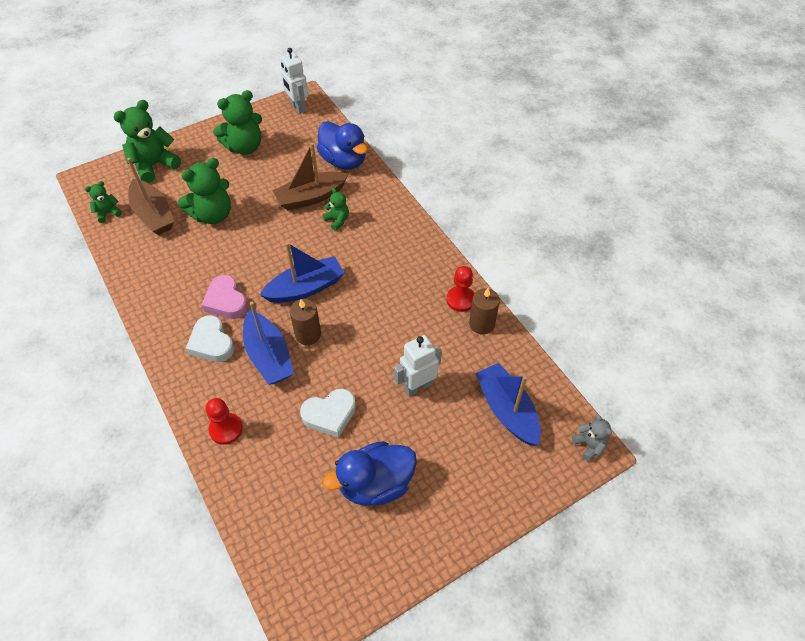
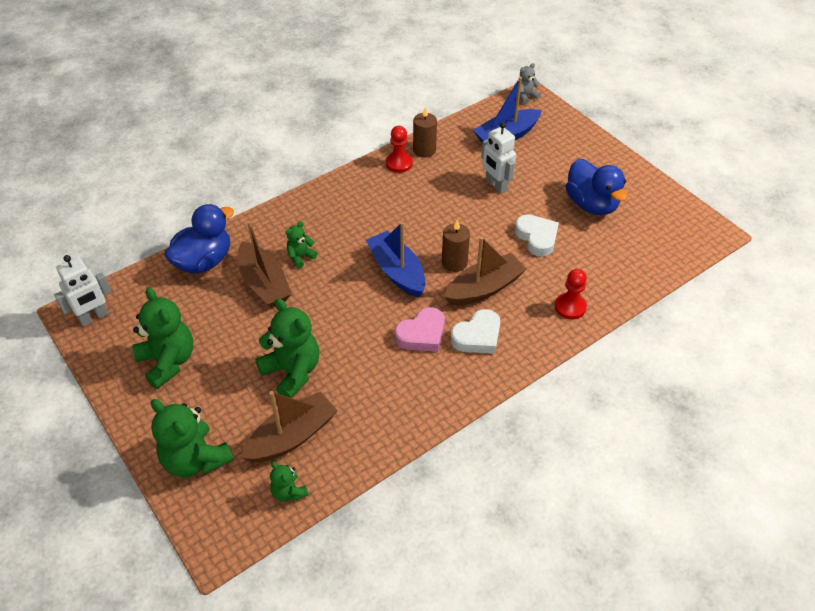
camera: 95 degrees left, 5 degrees down
(268, 356) = (484, 288): blue boat -> brown boat

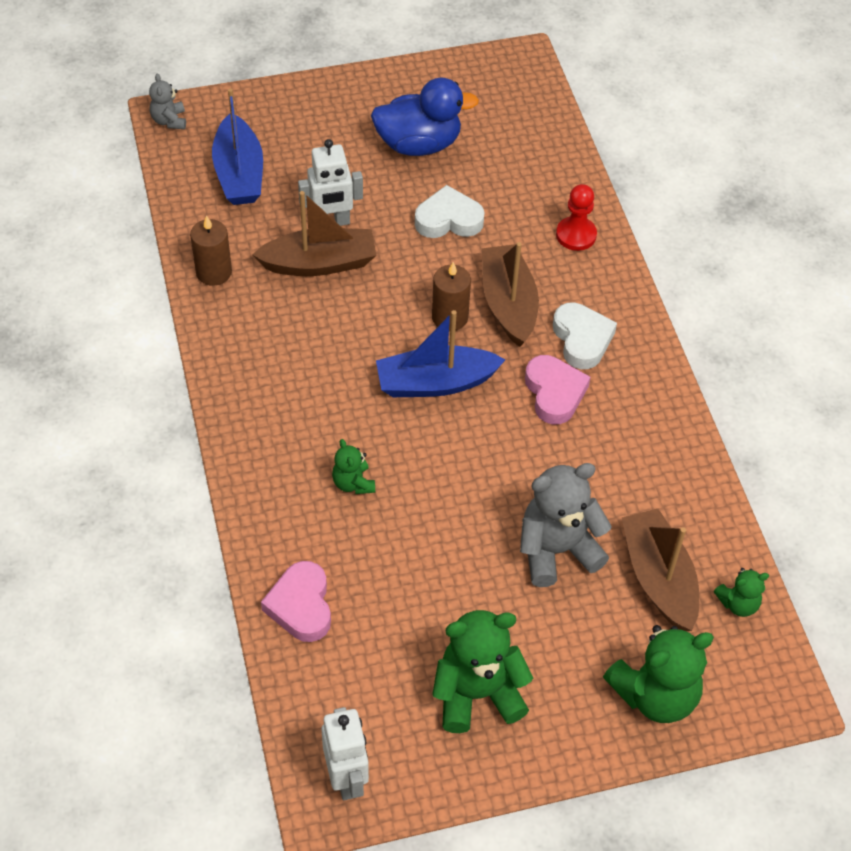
camera: 70 degrees left, 5 degrees up
(204, 261) = (301, 606): blue duck -> pink heart
(264, 283) = (383, 541): brown boat -> brown boat (319, 263)
(292, 372) = (557, 550): green teddy bear -> grey teddy bear
(399, 163) = (224, 310): red pawn -> none

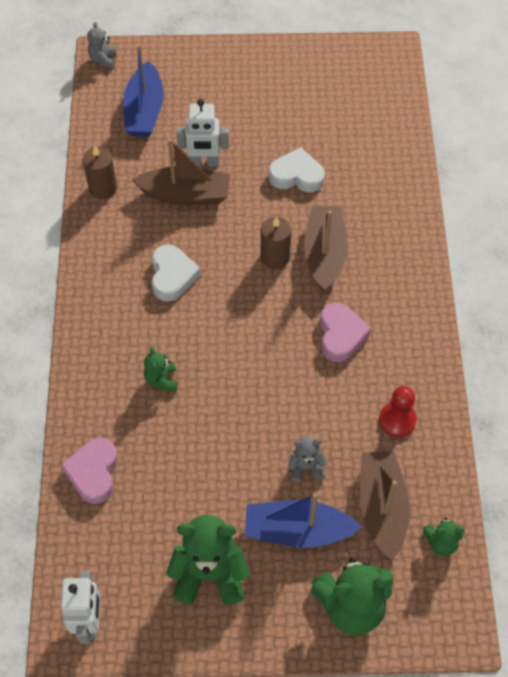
camera: 15 degrees right, 5 degrees up
(419, 144) = (290, 109): blue duck -> none
(435, 383) = (248, 309): blue boat -> blue boat (297, 531)
(557, 550) = (306, 467): grey teddy bear -> grey teddy bear, size x0.51
(576, 235) = (395, 205): red pawn -> red pawn (397, 420)
(582, 339) = (375, 294): white heart -> white heart (172, 276)

